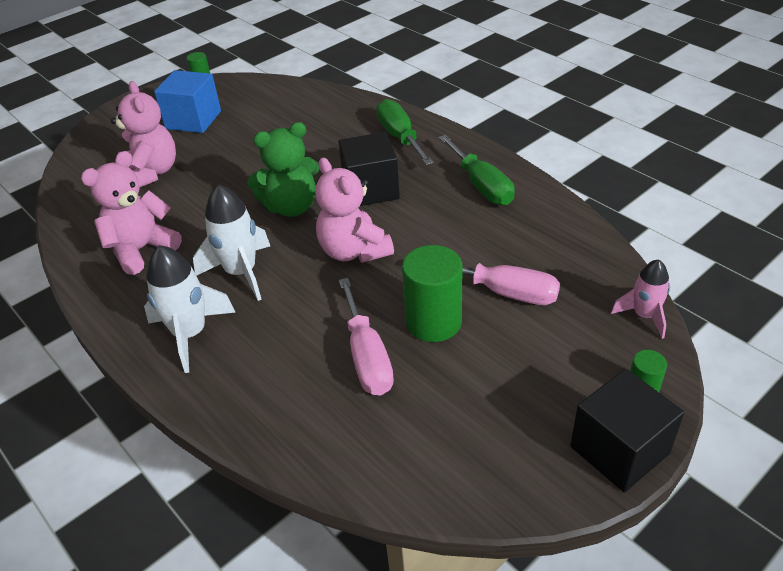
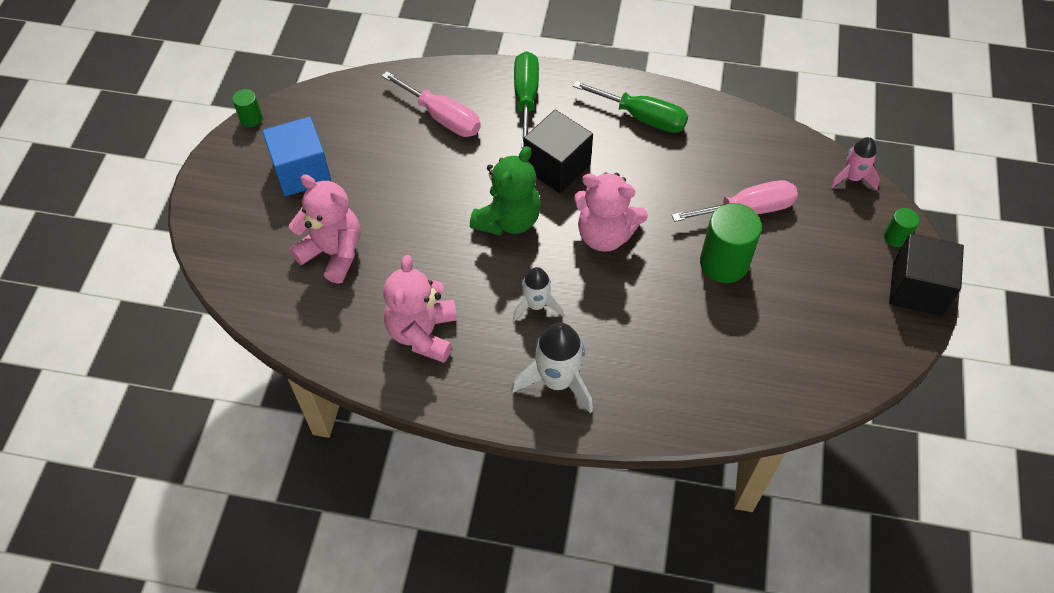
camera: 40 degrees left, 15 degrees up
(241, 273) = (536, 305): white rocket -> white rocket, size x0.63
(367, 357) = (706, 318): pink screwdriver -> pink screwdriver (442, 117)
(400, 137) = (526, 98): green screwdriver -> green screwdriver turned 60 degrees clockwise

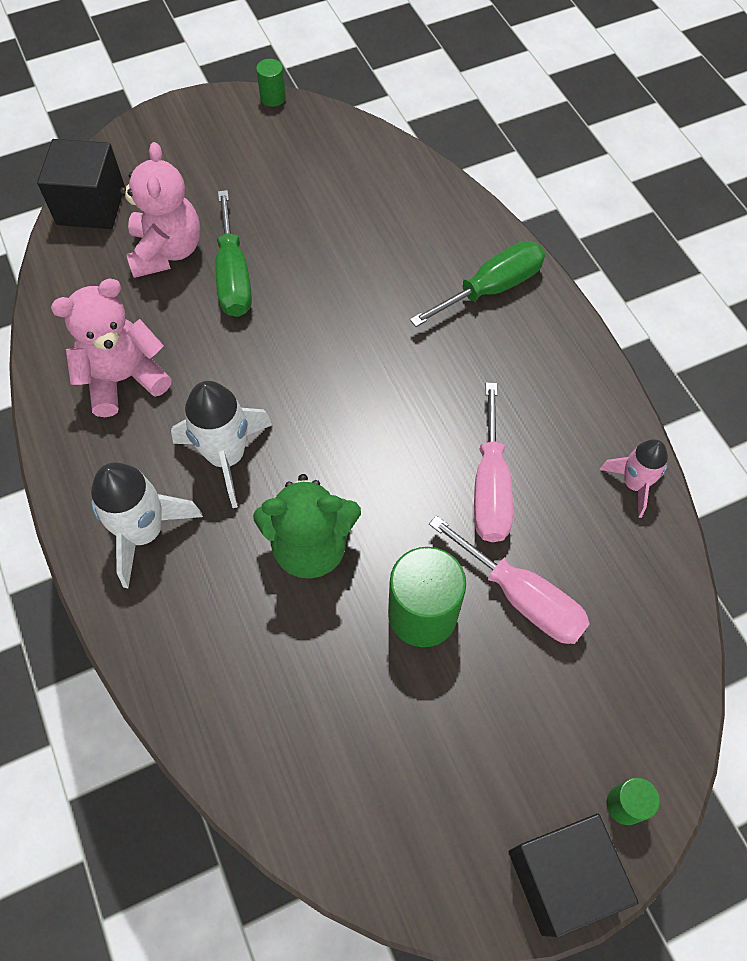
camera: 55 degrees right, 5 degrees up
(302, 172) = (242, 170): blue cube -> none
(442, 117) = (401, 235): pink screwdriver -> pink screwdriver (490, 487)
(508, 220) = (317, 368): green teddy bear -> green teddy bear (310, 546)
(536, 305) = (226, 457): white rocket -> white rocket, size x1.58
(557, 167) = (423, 370): black cube -> black cube (91, 205)
(605, 234) = (368, 468): pink teddy bear -> none
(642, 117) = (563, 411): green screwdriver -> green screwdriver (233, 276)
(852, 178) = (677, 696): pink rocket -> pink rocket (634, 484)

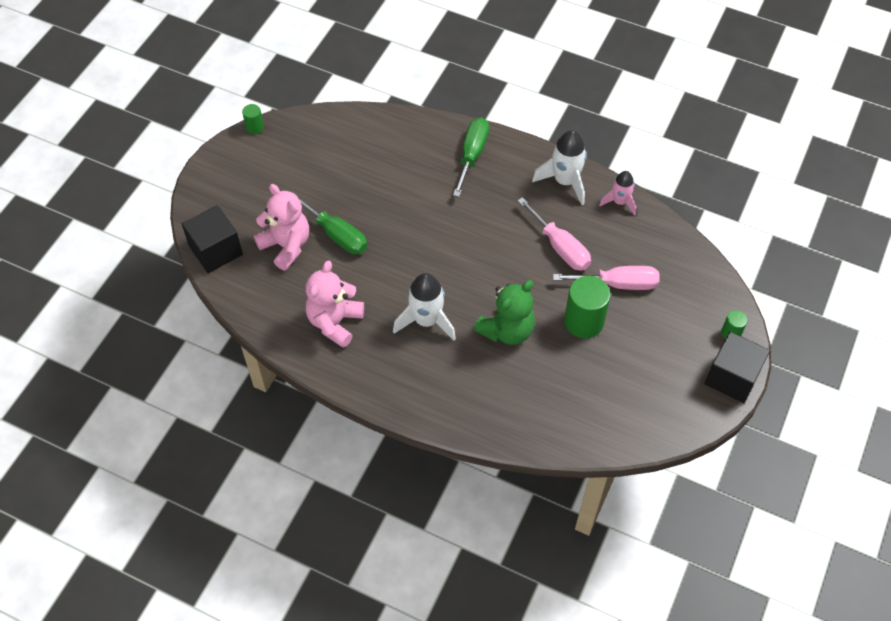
camera: 40 degrees left, 5 degrees down
(144, 532) = (423, 381): white rocket -> white rocket (565, 181)

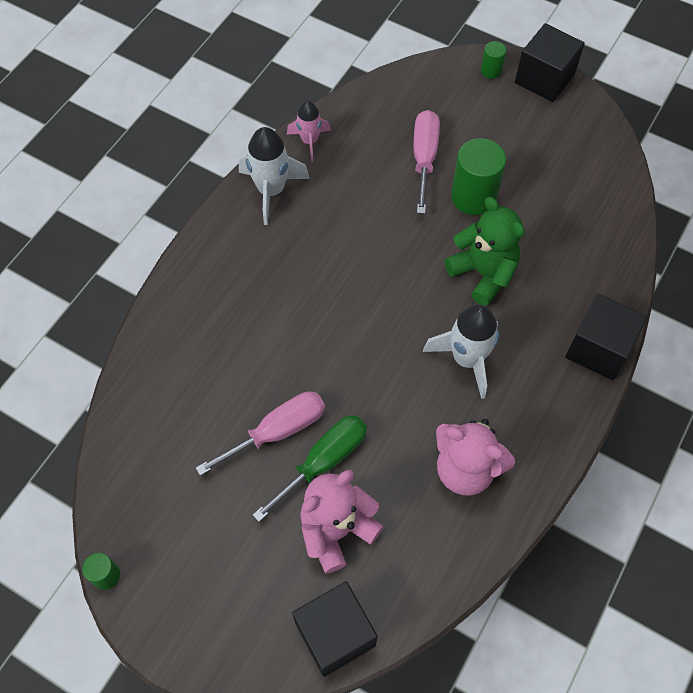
camera: 85 degrees left, 5 degrees up
(444, 415) = (598, 349): none -> black cube
(472, 155) = (212, 286): green screwdriver -> none
(560, 247) = (368, 207): pink screwdriver -> pink screwdriver (277, 431)

